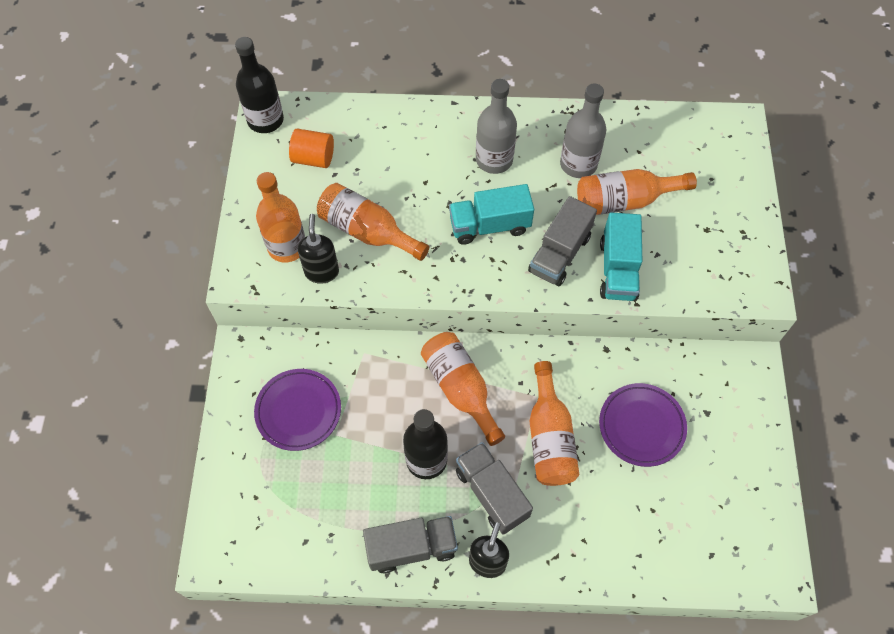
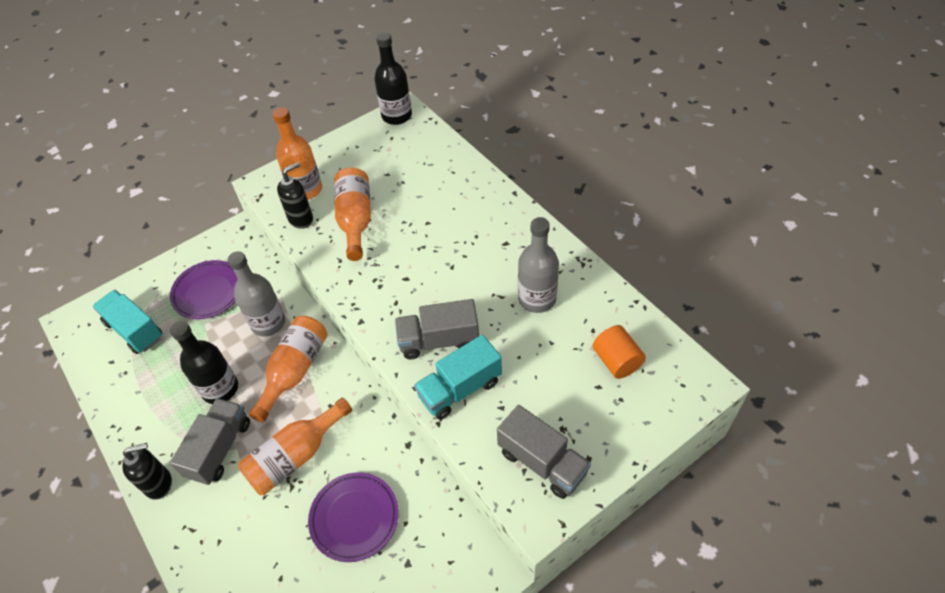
camera: 55 degrees right, 10 degrees down
(313, 158) = (389, 156): orange cylinder -> orange cylinder (616, 361)
(411, 547) = (142, 427): grey truck -> grey truck (542, 462)
(489, 225) = (424, 282): turquoise truck -> turquoise truck (134, 330)
(494, 160) = (487, 247): grey bottle -> grey bottle (268, 323)
(625, 201) = (533, 351): orange bottle -> none

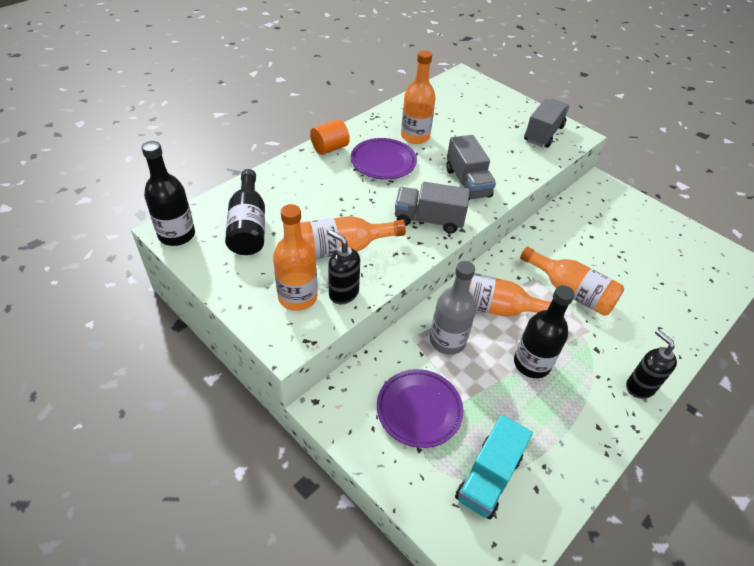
camera: 105 degrees left, 5 degrees down
(219, 449) = (588, 347): grey truck -> grey truck (429, 220)
(354, 518) = (600, 249): purple plate -> purple plate (383, 162)
(399, 157) = (248, 226): none -> black bottle
(460, 389) = (505, 170): turquoise truck -> none
(537, 299) = (415, 136): grey bottle -> orange bottle
(616, 361) = (458, 105): orange cylinder -> orange cylinder (330, 148)

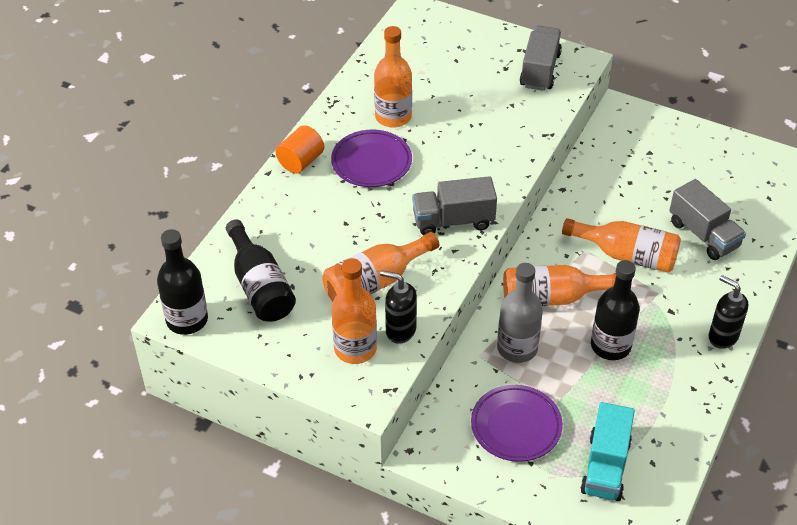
camera: 15 degrees left, 0 degrees up
(467, 183) = (477, 162): grey truck -> grey truck (703, 234)

